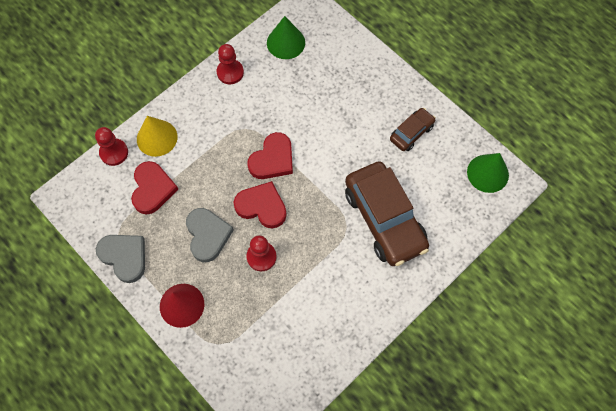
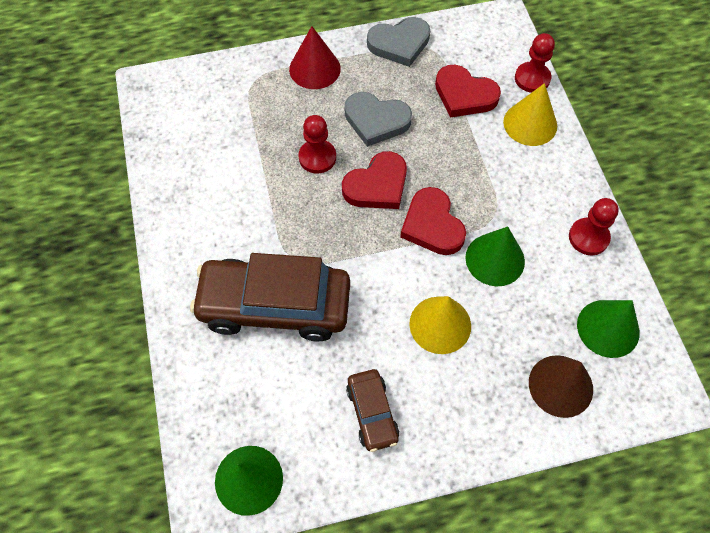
camera: 120 degrees right, 5 degrees down
(276, 115) = (495, 259): none -> green cone
(335, 52) = (560, 386): none -> brown cone
(337, 124) = (440, 324): none -> yellow cone

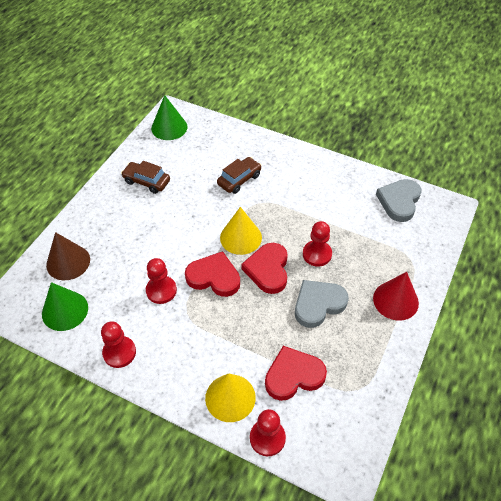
camera: 130 degrees right, 10 degrees down
(274, 306) = (239, 180): brown car -> brown car, size x0.49
(399, 44) = (379, 371): grey heart -> grey heart (399, 201)
(440, 324) = (155, 237): yellow cone -> yellow cone (241, 237)
(495, 259) = (161, 290): green cone -> red pawn

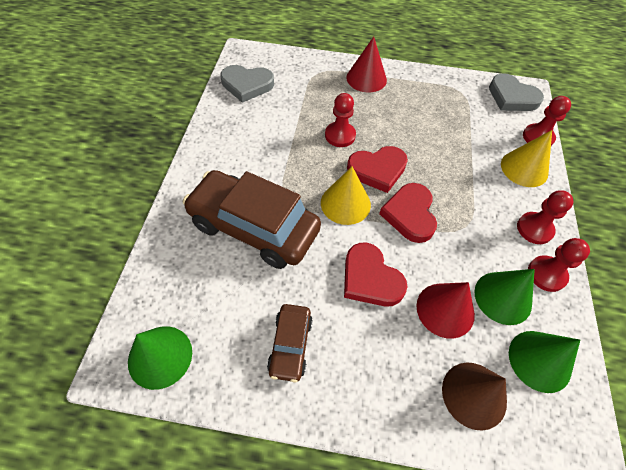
camera: 110 degrees left, 5 degrees up
(117, 310) = (503, 297): none -> green cone
(127, 269) = (445, 310): none -> red cone
(161, 290) = (453, 260): red pawn -> red pawn (534, 229)
(239, 180) = (254, 227): brown car -> brown car, size x2.02
(293, 375) = (476, 131): red heart -> red heart (370, 279)
(318, 304) = (397, 126): grey heart -> grey heart (512, 97)

